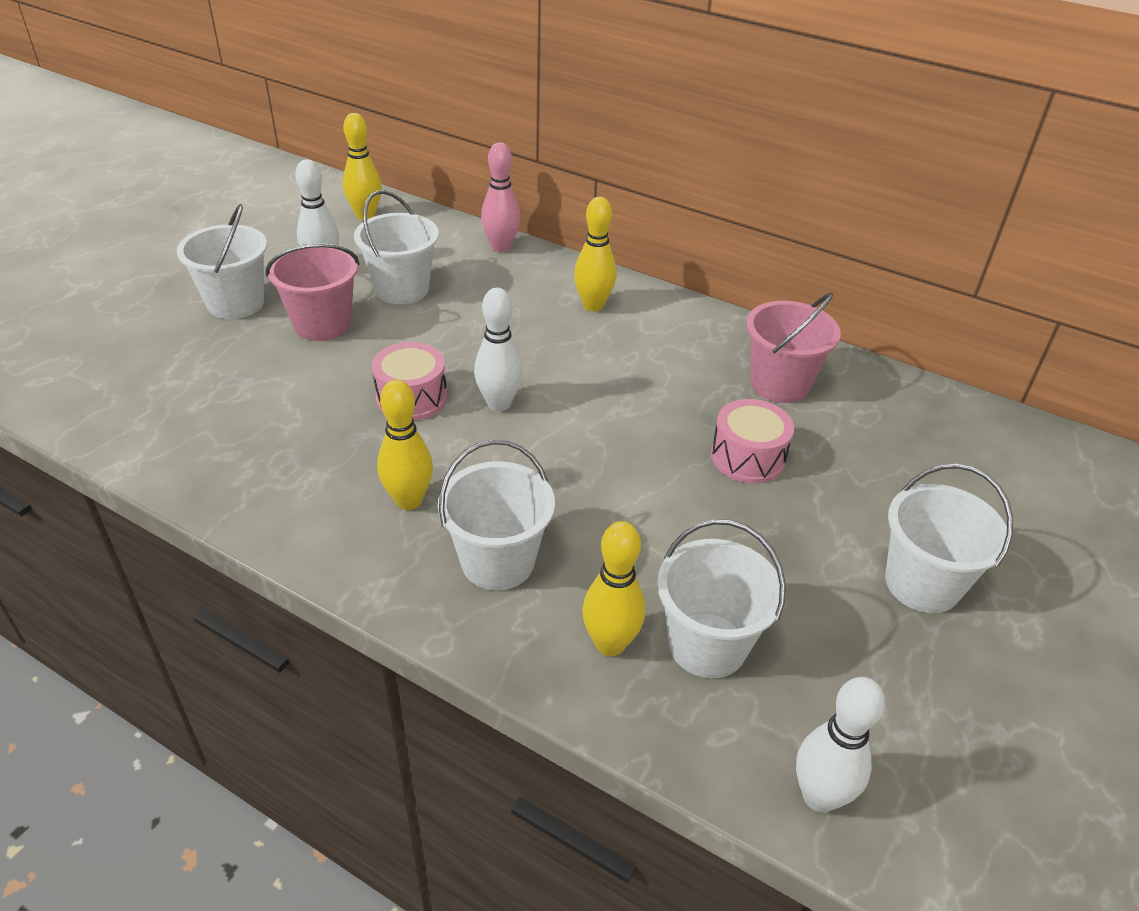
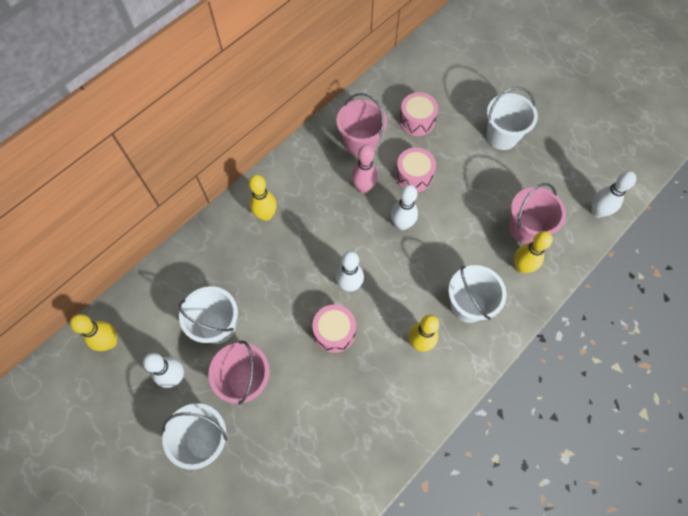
camera: 75 degrees left, 25 degrees up
(501, 247) = (182, 256): pink bowling pin -> pink bowling pin (363, 187)
(638, 452) = (402, 224): none -> white bowling pin
(707, 645) = (525, 228): white bucket -> pink bucket
(873, 449) = (417, 121): none -> pink drum

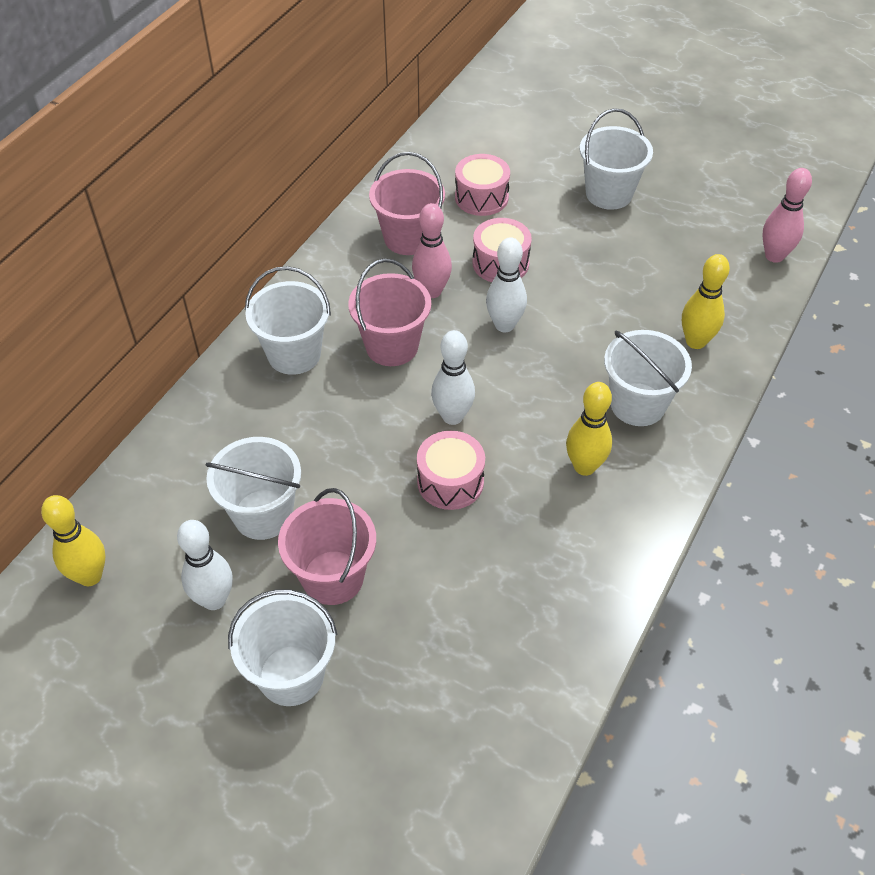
camera: 15 degrees left, 15 degrees down
(266, 215) = (294, 354): yellow bowling pin -> white bucket
(525, 228) = (684, 295): pink bucket -> pink bucket (392, 346)
(597, 212) = (774, 256): white bowling pin -> pink bowling pin

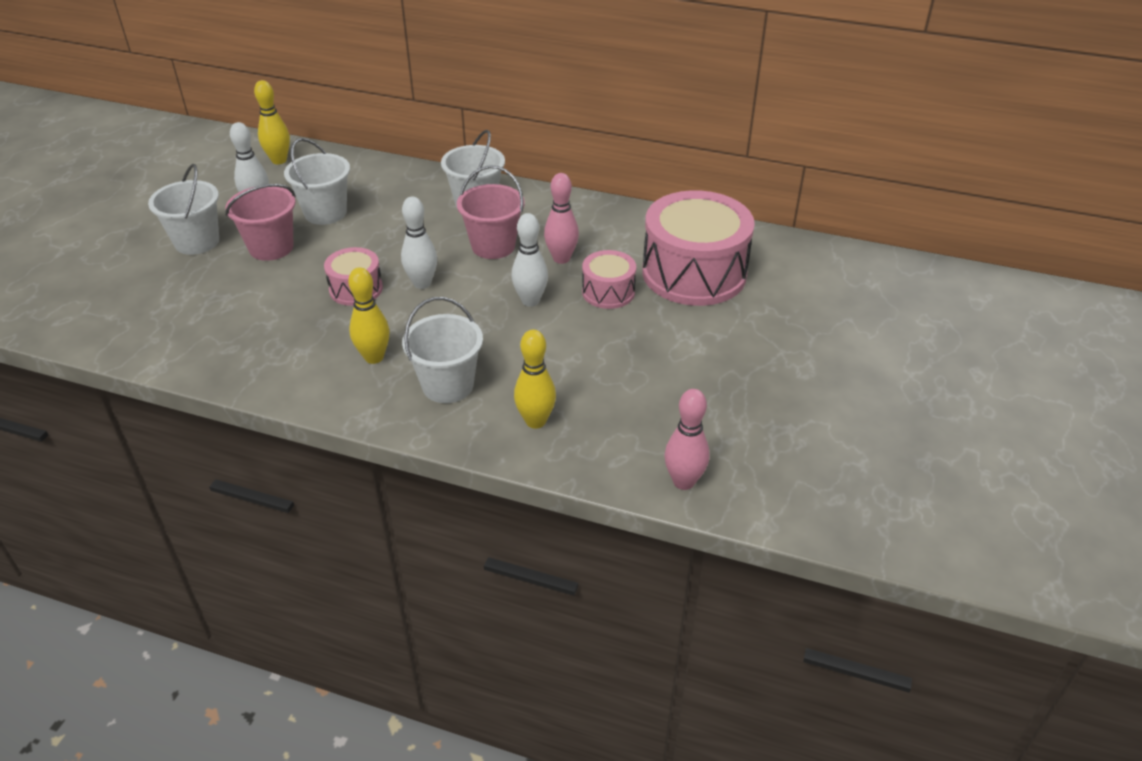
camera: 80 degrees right, 10 degrees down
(408, 238) = (623, 239): pink bucket -> none
(481, 197) = (694, 273): pink drum -> pink drum, size x2.01
(609, 194) = (735, 352): white bucket -> none

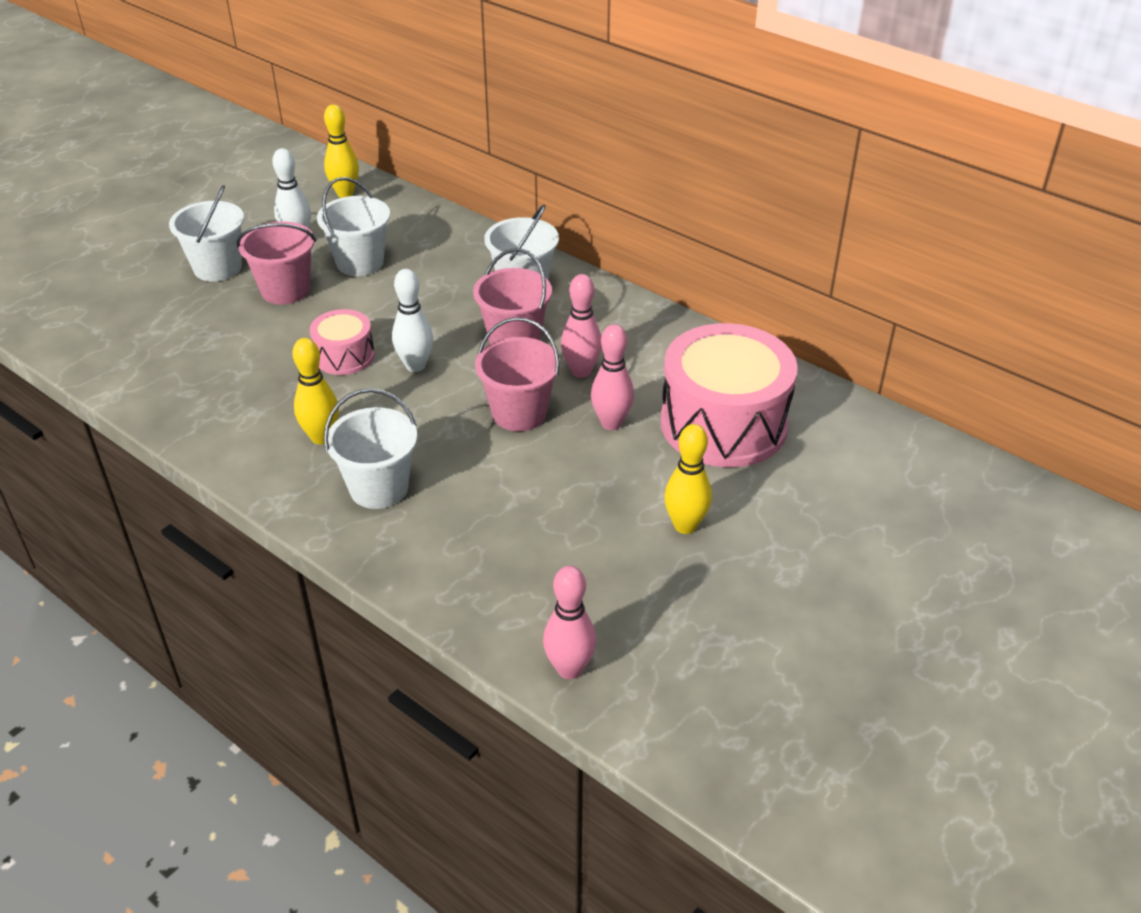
camera: 20 degrees right, 0 degrees up
(530, 301) = (519, 413): white bowling pin -> pink bucket
(535, 421) = (448, 553): yellow bowling pin -> yellow bowling pin (685, 525)
(608, 292) = (611, 423): pink drum -> pink bowling pin

